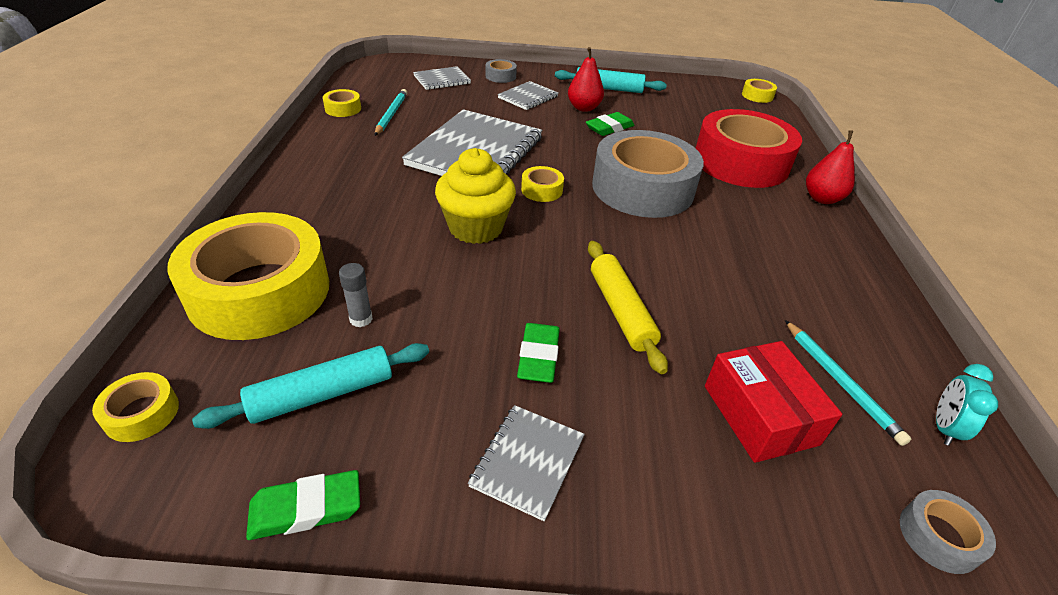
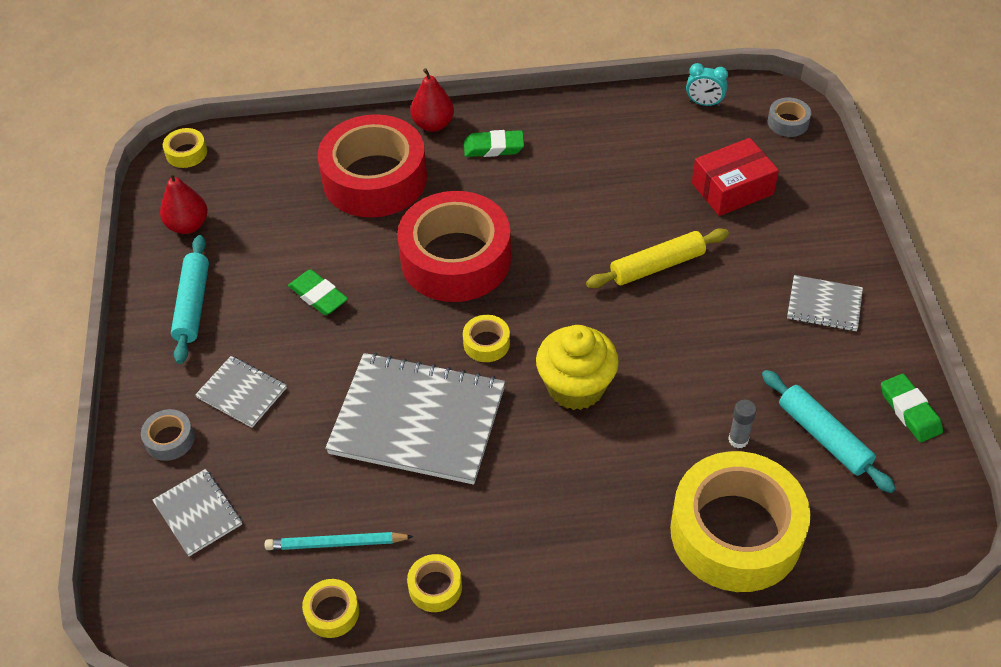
camera: 95 degrees left, 10 degrees up
(142, 413) = (891, 546): yellow tape -> yellow tape (435, 587)
(538, 356) = (730, 312): green eraser -> green eraser (494, 147)
(584, 108) = (264, 326): red pear -> red pear (188, 225)
(642, 188) = (456, 259): grey tape -> red tape
(840, 382) = (684, 145): turquoise pencil -> none

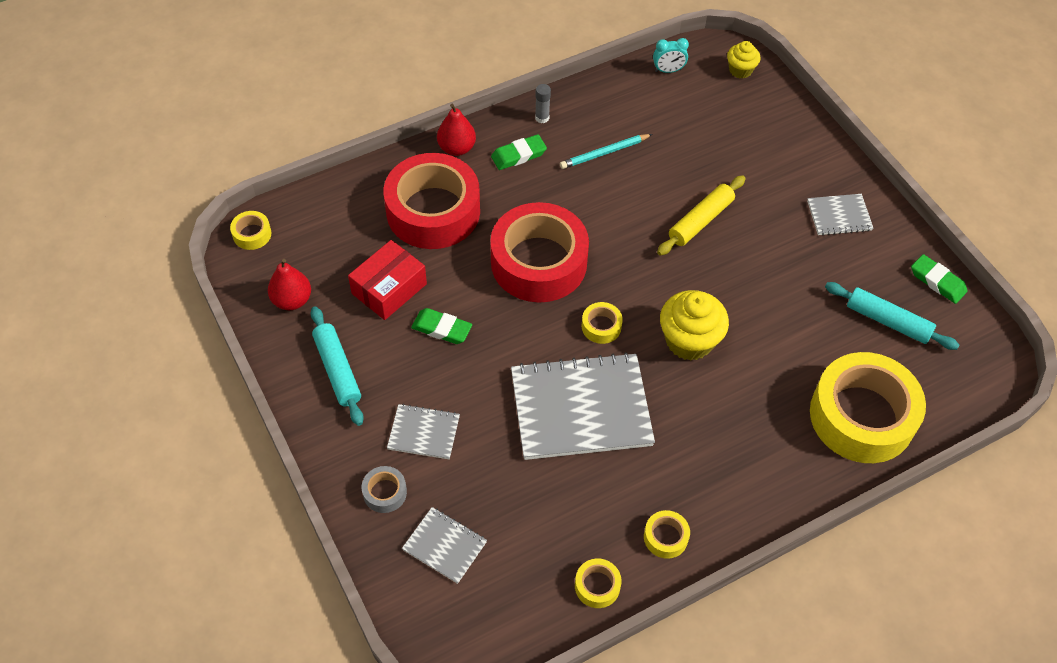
camera: 25 degrees left, 5 degrees up
(336, 543) = (570, 530): turquoise pencil -> turquoise pencil (604, 153)
(732, 189) = (725, 139): red box -> red box (389, 289)
(738, 440) = (829, 344): grey glue stick -> grey glue stick (542, 118)
(788, 122) = (740, 70): grey tape -> yellow cupcake

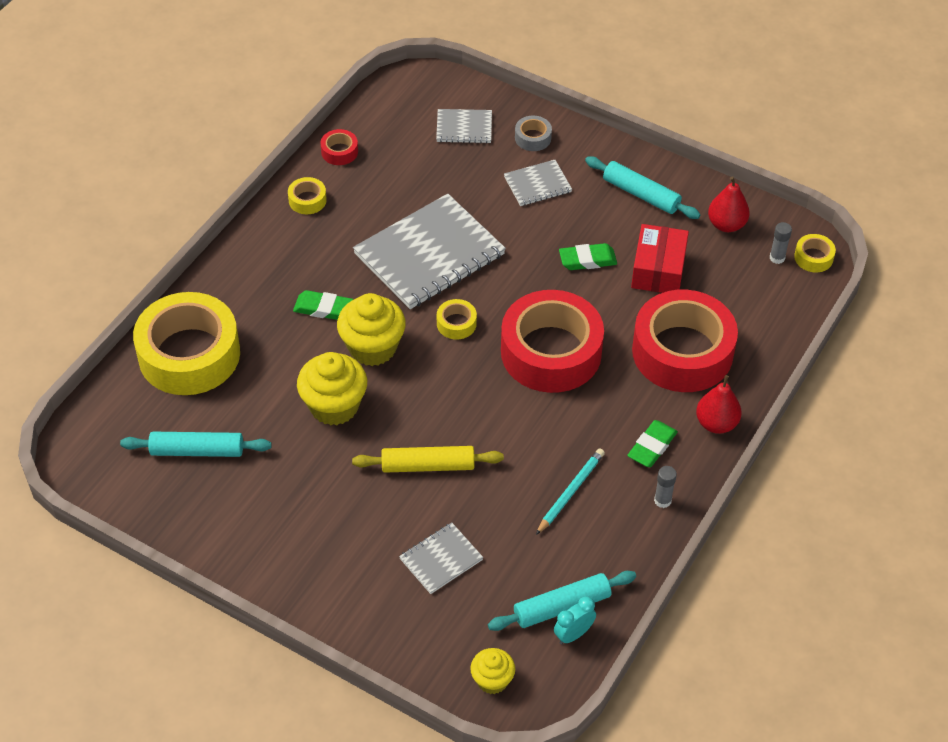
camera: 150 degrees right, 5 degrees down
(281, 249) = (777, 258): none -> grey glue stick
(597, 586) = (339, 152): yellow tape -> red tape
(664, 88) = (562, 606): none -> turquoise rolling pin
(700, 221) = (428, 465): yellow rolling pin -> yellow rolling pin turned 75 degrees clockwise
(751, 304) = (334, 406): none -> yellow cupcake
(839, 216) = (291, 541): grey notebook -> grey notebook (441, 559)
(937, 281) = (161, 516): green eraser -> green eraser (323, 308)

